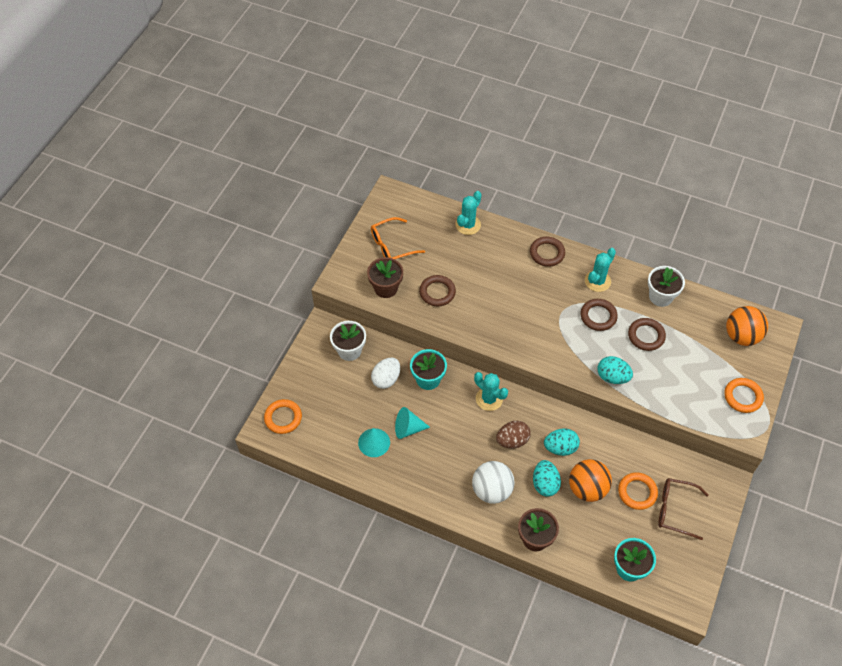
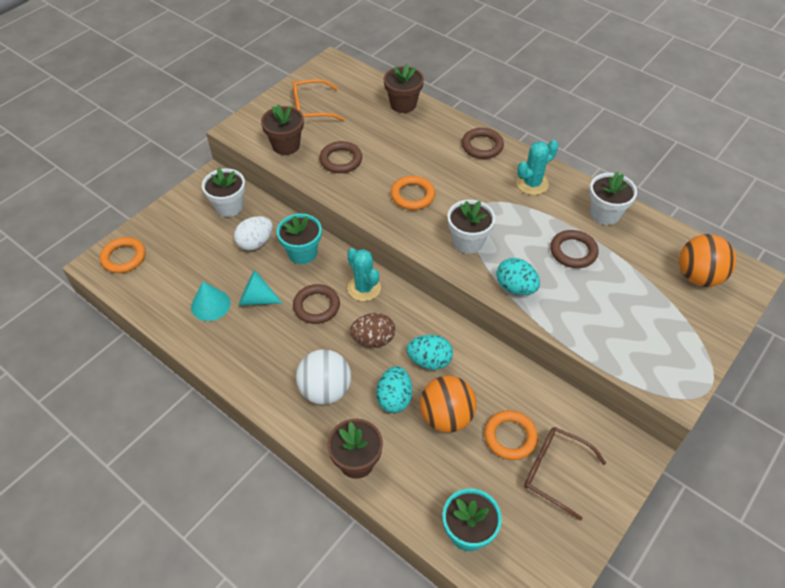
camera: 15 degrees right, 5 degrees down
(468, 225) = (403, 104): turquoise cactus -> brown flower pot
(564, 345) = (468, 241): none -> white flower pot
(598, 316) = (520, 219): brown ring -> brown ring (316, 306)
(743, 397) = (682, 346): orange ring -> orange ring (412, 195)

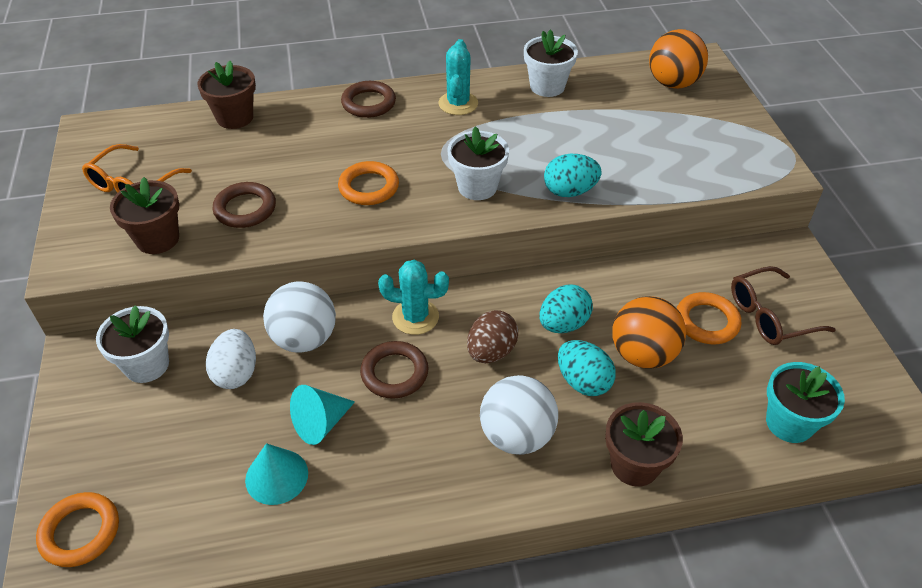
camera: 50 degrees left, 5 degrees down
(302, 253) = (304, 339): turquoise flower pot -> white ball
(573, 251) = (568, 131): brown ring -> none

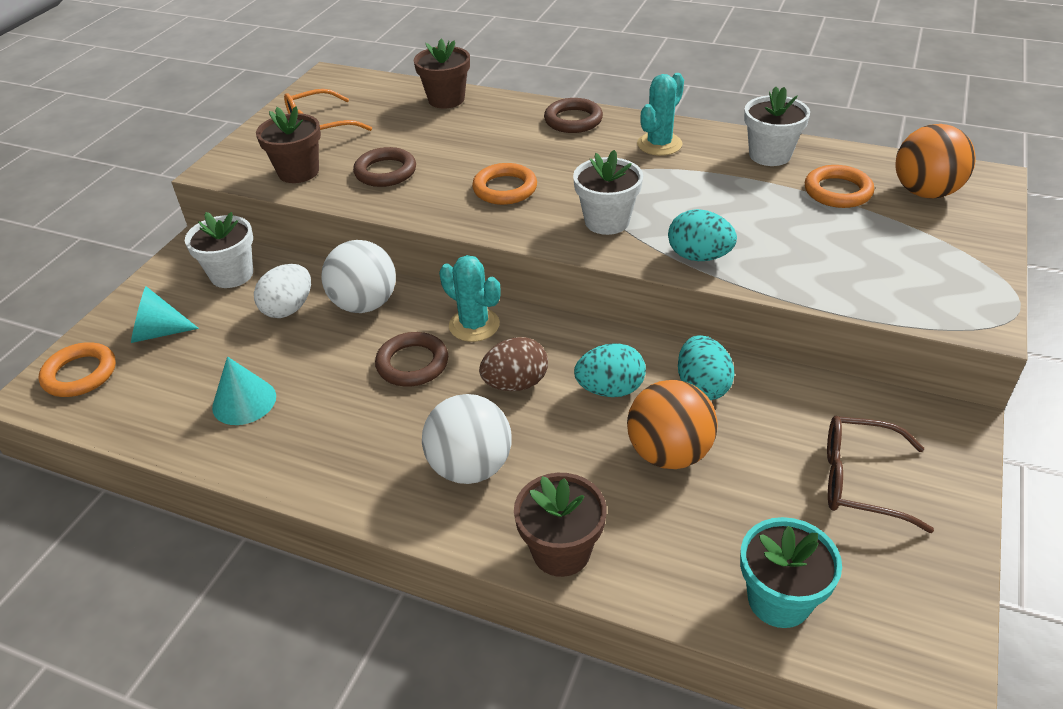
camera: 35 degrees right, 5 degrees down
(321, 423) = (315, 376): turquoise cone -> turquoise cone (158, 332)
(583, 382) = (581, 450): turquoise egg -> turquoise egg (702, 386)
(706, 322) = (773, 454): orange ring -> orange ring (837, 191)

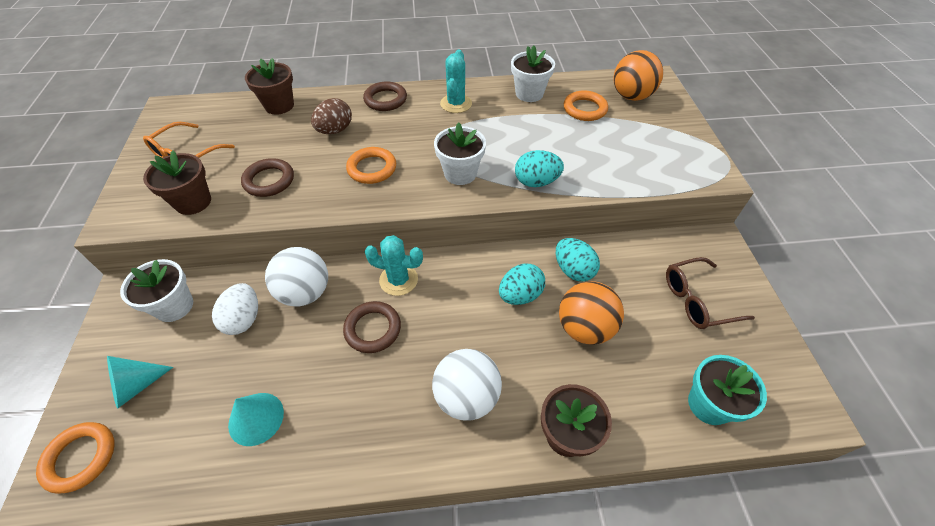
camera: 30 degrees left, 10 degrees up
(515, 384) = (456, 316): brown egg -> brown egg (335, 130)

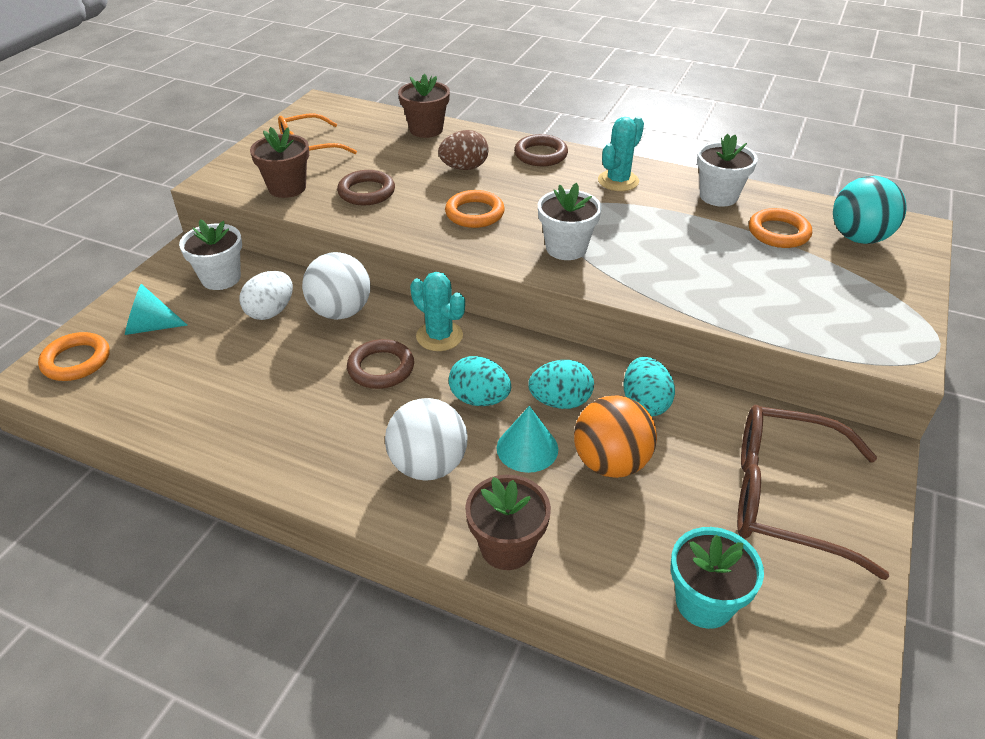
camera: 30 degrees right, 10 degrees down
(256, 418) = (225, 394): turquoise cone -> turquoise cone (527, 448)
(536, 182) = (648, 285): turquoise egg -> turquoise egg (479, 399)
(631, 96) = (858, 238): orange ball -> turquoise ball
(697, 300) = (784, 497): brown glasses -> brown glasses, size x1.54

